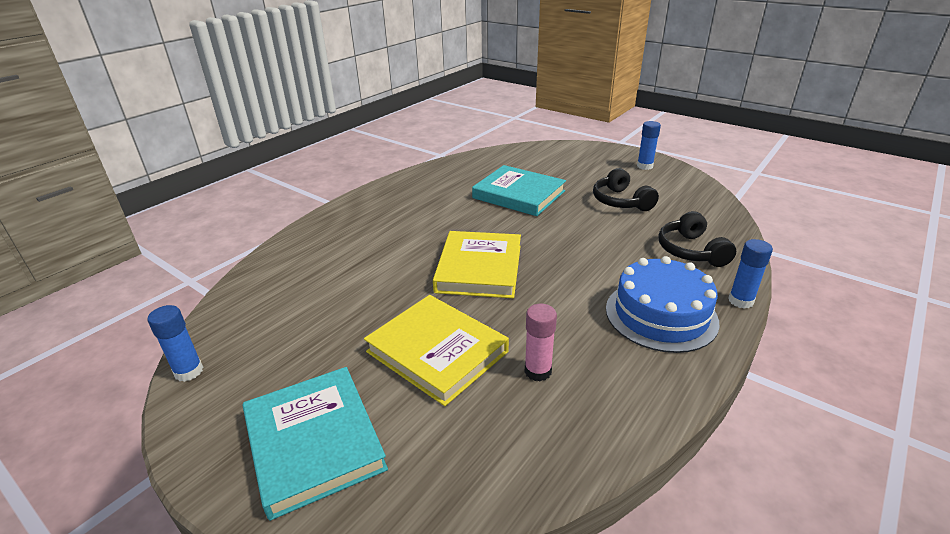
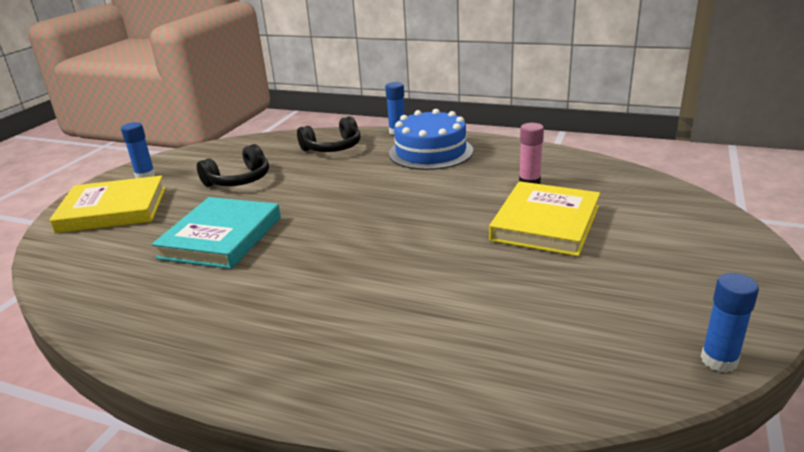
camera: 105 degrees left, 5 degrees down
(314, 442) = (691, 248): turquoise book -> none
(479, 268) = (405, 230): yellow book -> yellow book (113, 210)

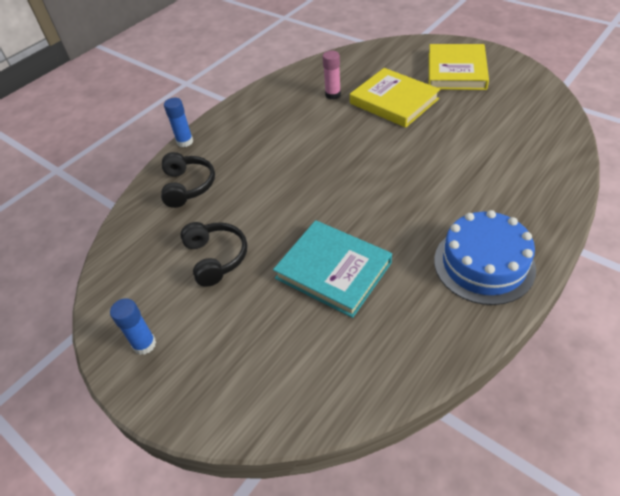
camera: 70 degrees left, 20 degrees up
(113, 210) = (222, 368): yellow book -> yellow book (456, 71)
(430, 152) = (245, 130): blue cake -> blue cake (484, 264)
(719, 360) = (543, 84): blue glue stick -> none

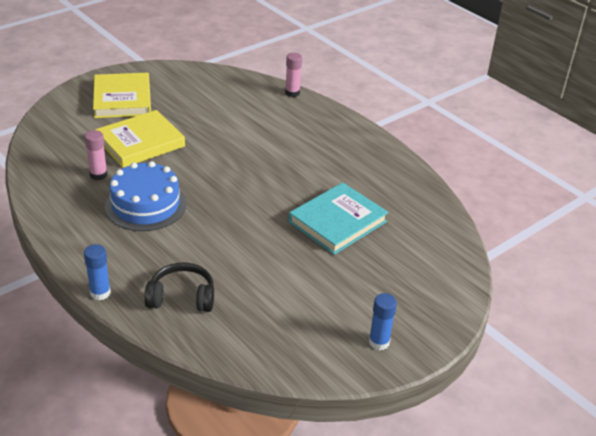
camera: 85 degrees left, 10 degrees down
(216, 258) = (295, 287): black headphones -> none
(456, 71) = (122, 99): yellow book -> yellow book turned 60 degrees clockwise
(484, 264) = (359, 153): blue cake -> blue cake (145, 205)
(571, 176) = (292, 93): none -> pink glue stick

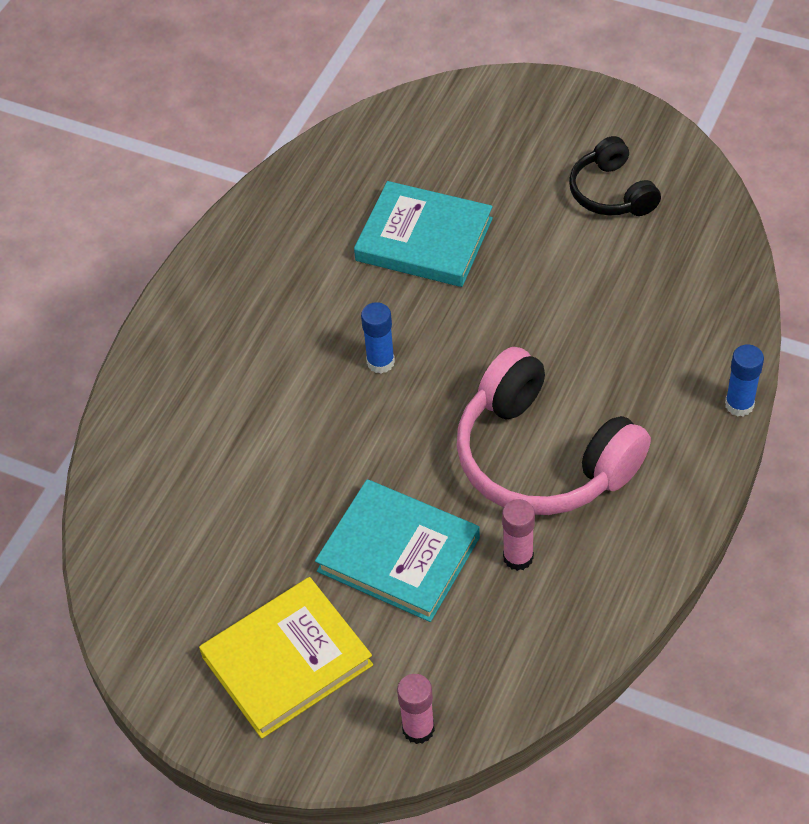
camera: 110 degrees left, 15 degrees up
(140, 143) = (398, 554): yellow book -> turquoise book
(145, 205) = (542, 457): blue cake -> pink headphones
(182, 297) = (680, 323): black headphones -> black headphones (611, 193)
(292, 93) = (115, 428): pink glue stick -> pink glue stick (418, 729)
(379, 342) = (607, 129): blue glue stick -> blue glue stick (380, 362)

